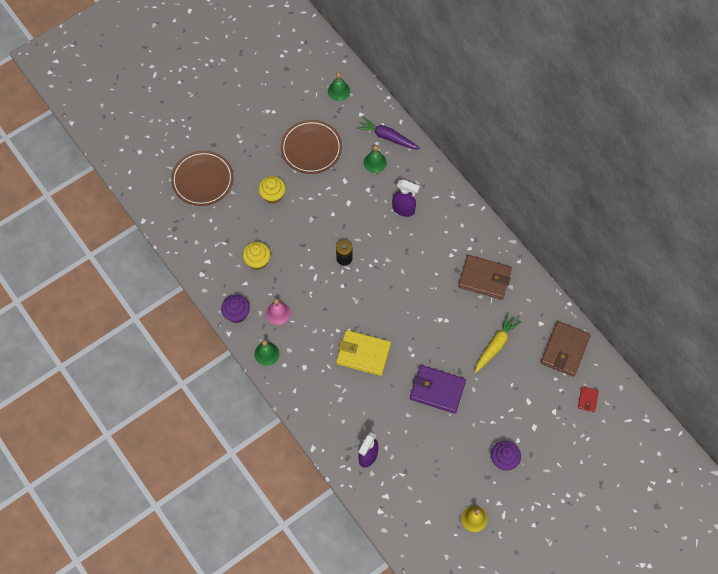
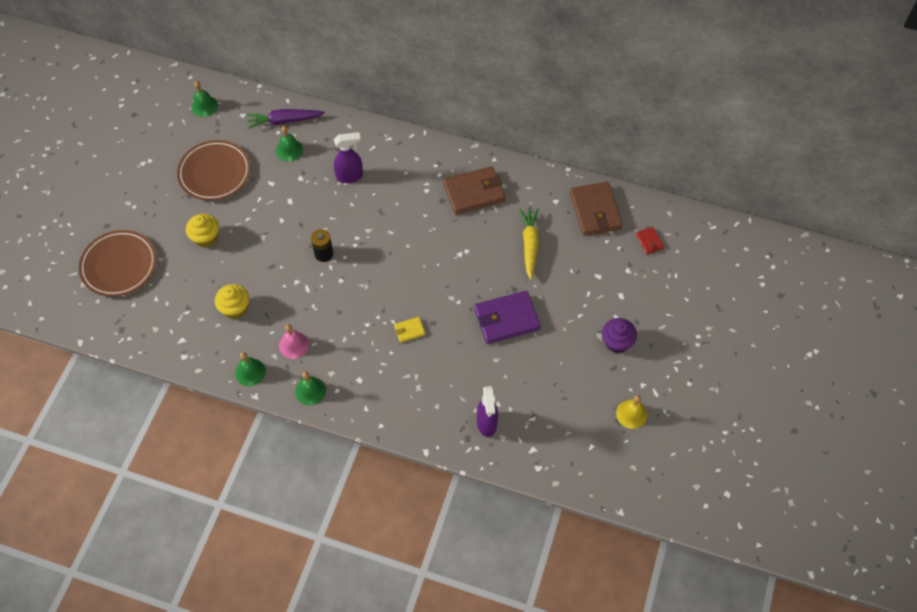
camera: 35 degrees left, 5 degrees down
(236, 314) = (250, 372): purple cupcake -> green bell
(363, 354) = (409, 330): yellow wallet -> yellow wallet, size x0.47

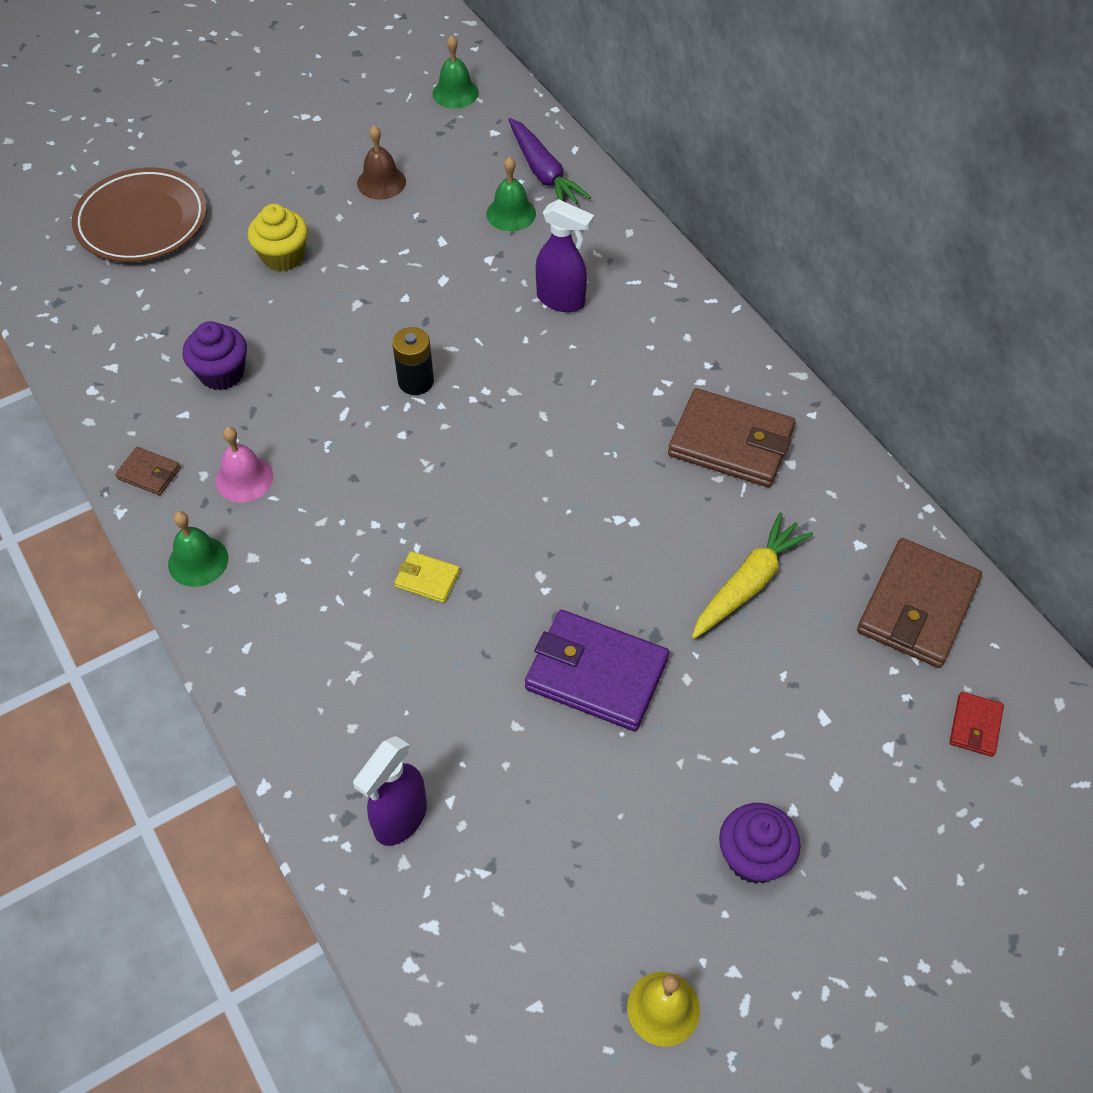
camera: 40 degrees right, 5 degrees down
(215, 173) = (381, 182): brown plate -> brown bell
(235, 308) = (222, 373): yellow cupcake -> purple cupcake
(250, 372) = (149, 473): green bell -> brown wallet
(284, 121) = (543, 172): purple carrot -> purple carrot turned 150 degrees counterclockwise

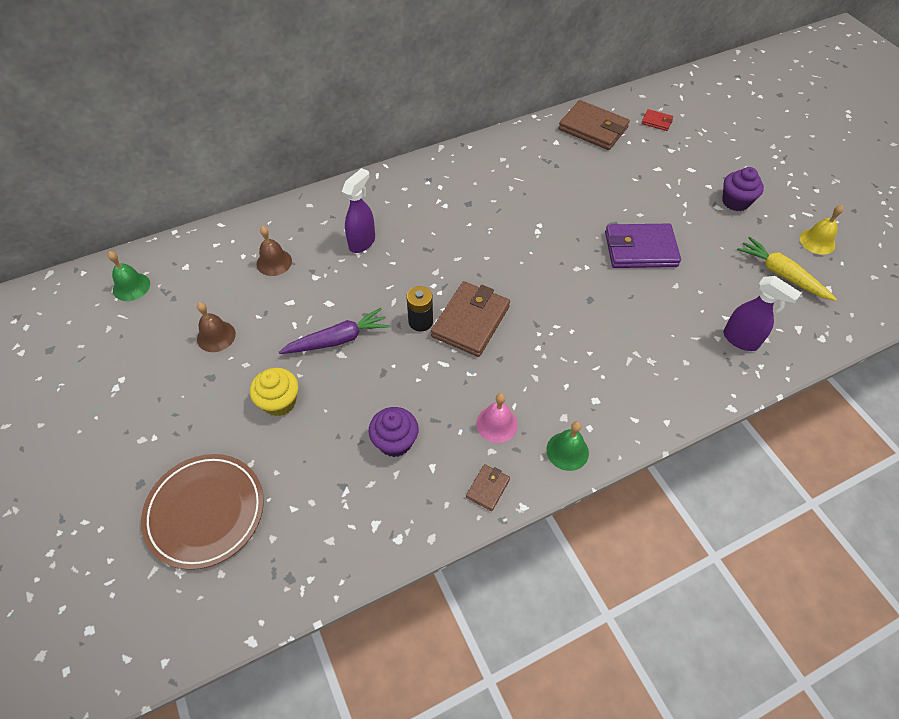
camera: 85 degrees left, 0 degrees up
(427, 579) = (580, 321): yellow wallet -> none
(511, 213) = (274, 262): green bell -> brown bell
(543, 172) = (238, 242): purple carrot -> purple carrot (338, 339)
(596, 674) = (640, 249): purple wallet -> purple wallet turned 60 degrees clockwise
(731, 442) = (486, 179): brown wallet -> brown wallet (470, 321)
(748, 584) = (581, 184): yellow carrot -> yellow carrot (781, 274)

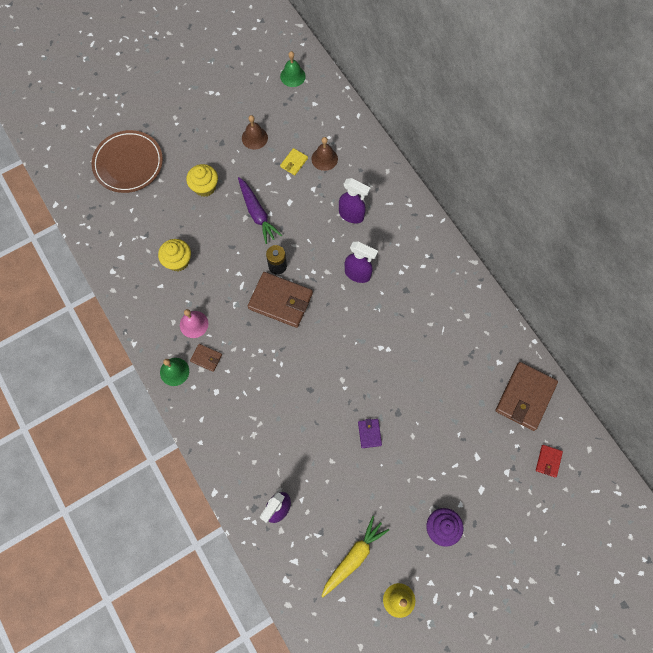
camera: 85 degrees right, 15 degrees up
(270, 294) = (294, 162): none -> yellow wallet
(395, 441) = (178, 261): purple cupcake -> yellow cupcake
(443, 243) = (358, 274): none -> purple spray bottle
(488, 488) = (146, 321): brown wallet -> brown wallet (206, 358)
(640, 249) = (369, 433): purple wallet -> purple wallet, size x0.47

